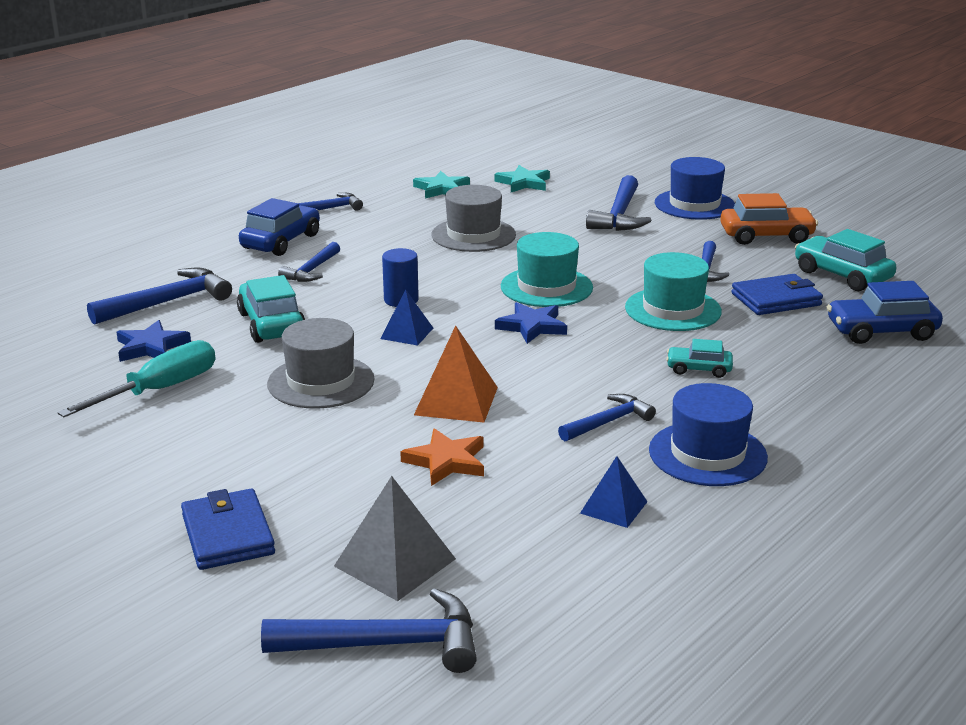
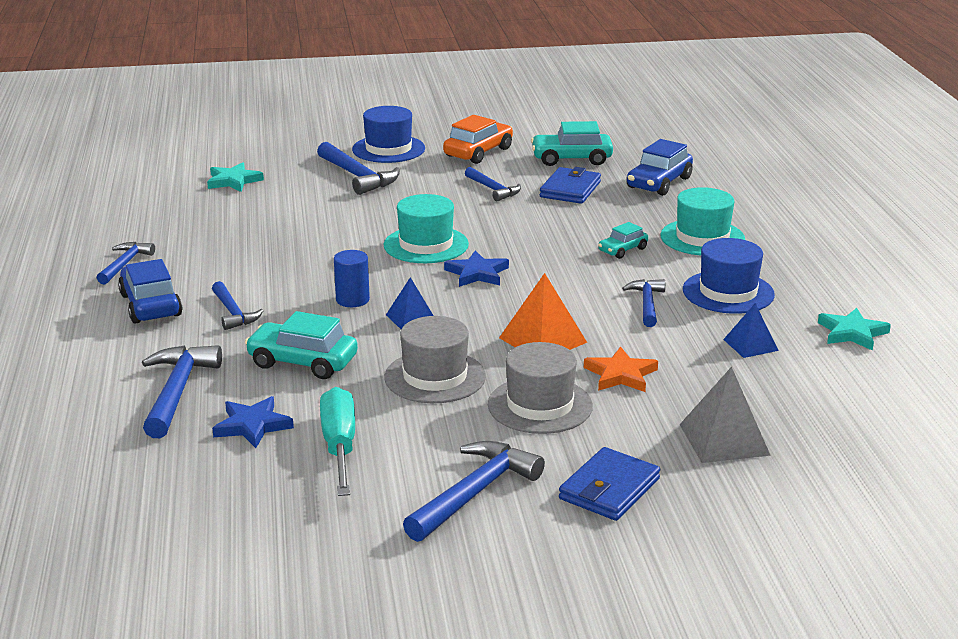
camera: 50 degrees left, 0 degrees up
(227, 534) = (609, 489): blue wallet -> blue wallet turned 75 degrees counterclockwise
(386, 644) = (814, 476): blue hammer -> blue hammer (474, 493)
(442, 189) = (180, 211): turquoise star -> turquoise star (852, 333)
(473, 235) = (290, 233): grey hat -> grey hat (540, 405)
(673, 309) = (531, 222): turquoise hat -> turquoise hat (702, 238)

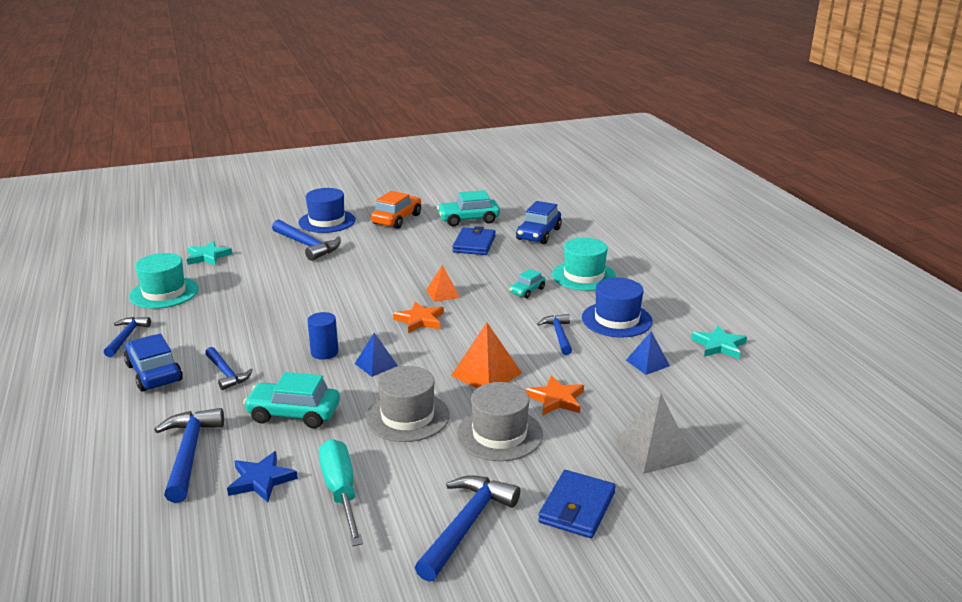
camera: 10 degrees left, 0 degrees up
(426, 245) = (373, 299): turquoise hat -> turquoise hat (164, 293)
(477, 273) = (420, 320): blue star -> orange star
(493, 189) = (415, 248): blue hammer -> none
(514, 245) = (443, 293): none -> orange pyramid

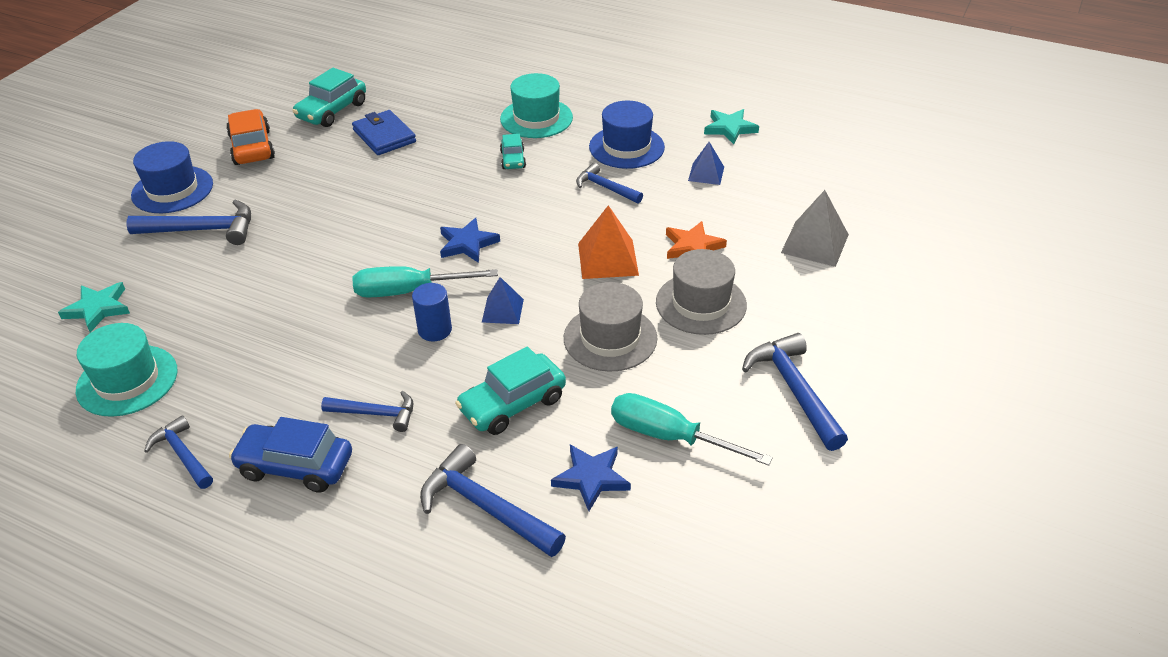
camera: 45 degrees left, 15 degrees up
(346, 326) = (408, 291): none -> turquoise screwdriver
(420, 320) = (467, 244): orange star -> blue star
(443, 293) = (442, 204): orange pyramid -> none
(538, 234) = (428, 94): blue car -> none
(577, 507) = (837, 322): blue wallet -> none

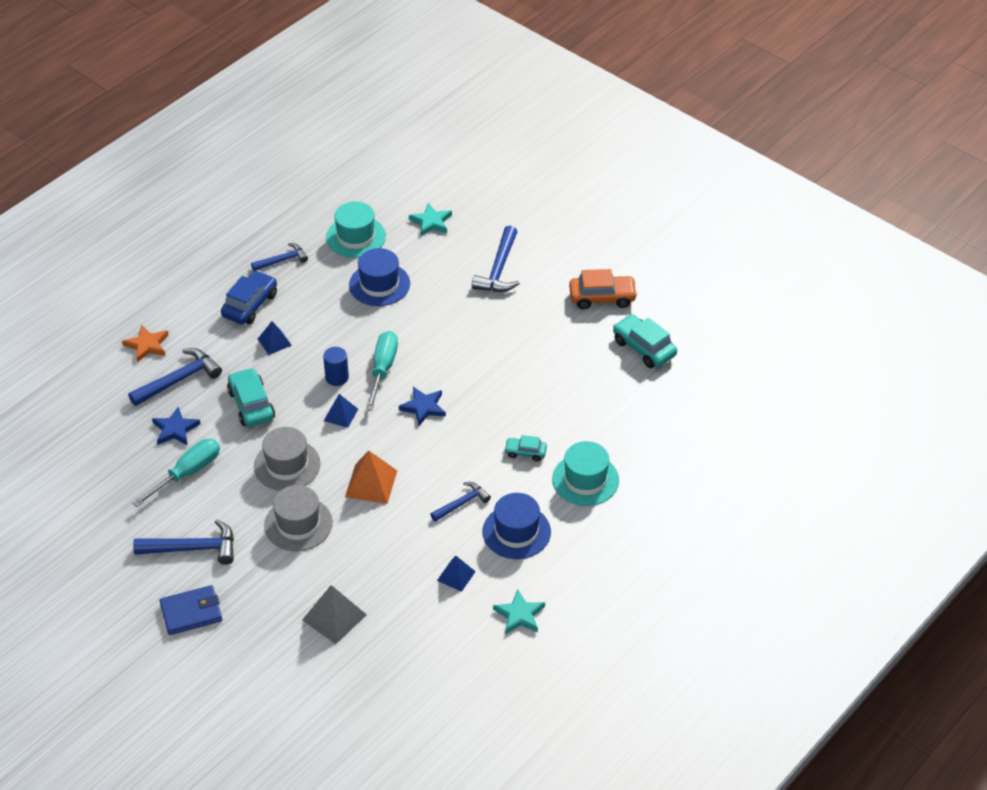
camera: 105 degrees right, 5 degrees up
(172, 190) = (557, 254): blue hat -> blue hat (379, 284)
(376, 414) = (274, 342): blue hammer -> blue pyramid
(384, 136) = (591, 377): blue wallet -> blue wallet (191, 612)
(693, 246) = (363, 538): orange star -> orange star (147, 345)

